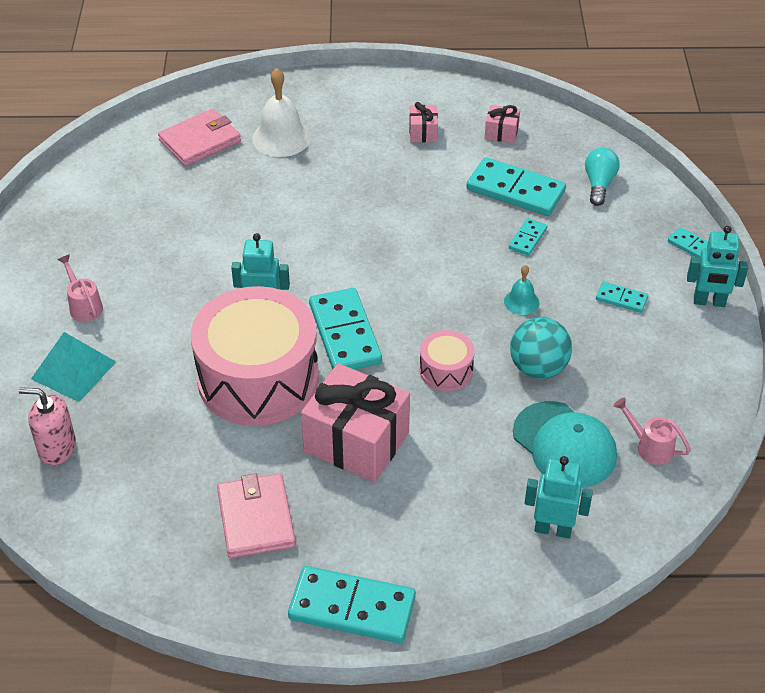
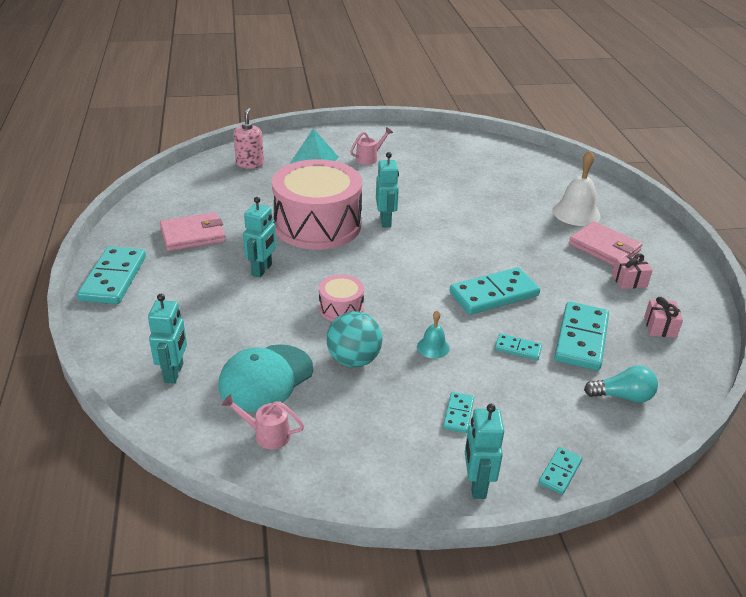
camera: 80 degrees right, 10 degrees down
(200, 141) = (550, 180): pink wallet -> pink wallet (604, 247)
(344, 334) = (370, 257): turquoise domino -> turquoise domino (494, 294)
(356, 442) = (262, 270): pink gift -> turquoise robot
(650, 447) = (267, 434): pink watering can -> pink watering can turned 105 degrees counterclockwise

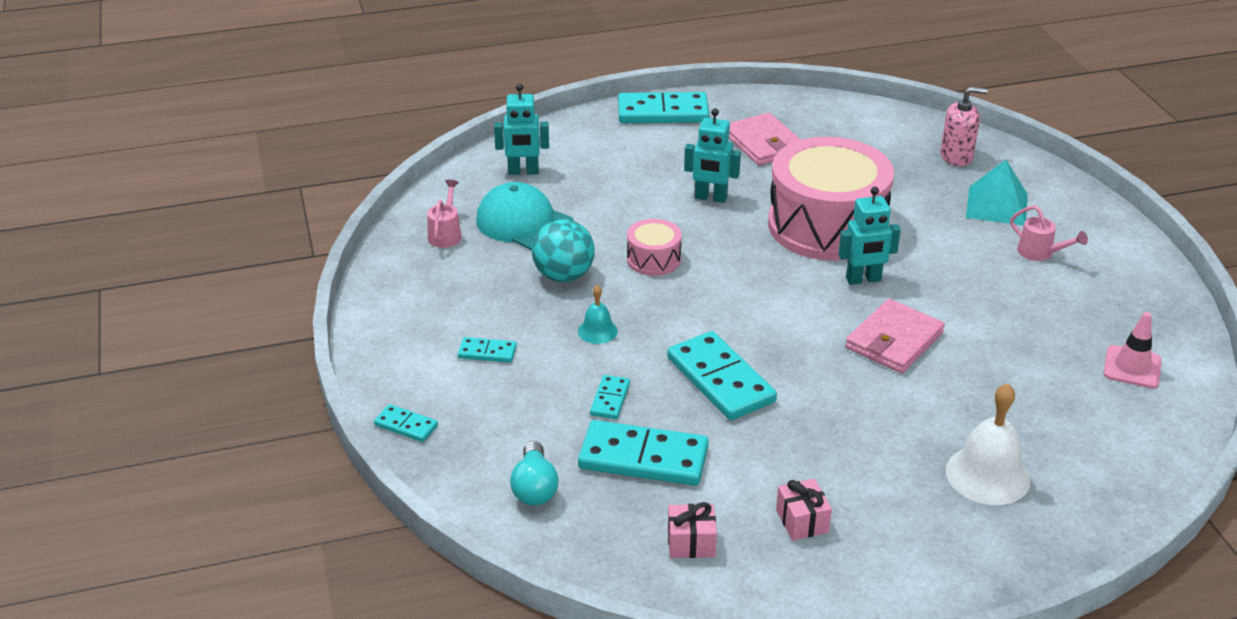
camera: 85 degrees right, 0 degrees up
(476, 485) = (387, 366): turquoise robot -> none
(480, 155) = (1132, 367): none -> pink traffic cone
(604, 247) = (889, 501): pink wallet -> pink wallet (894, 340)

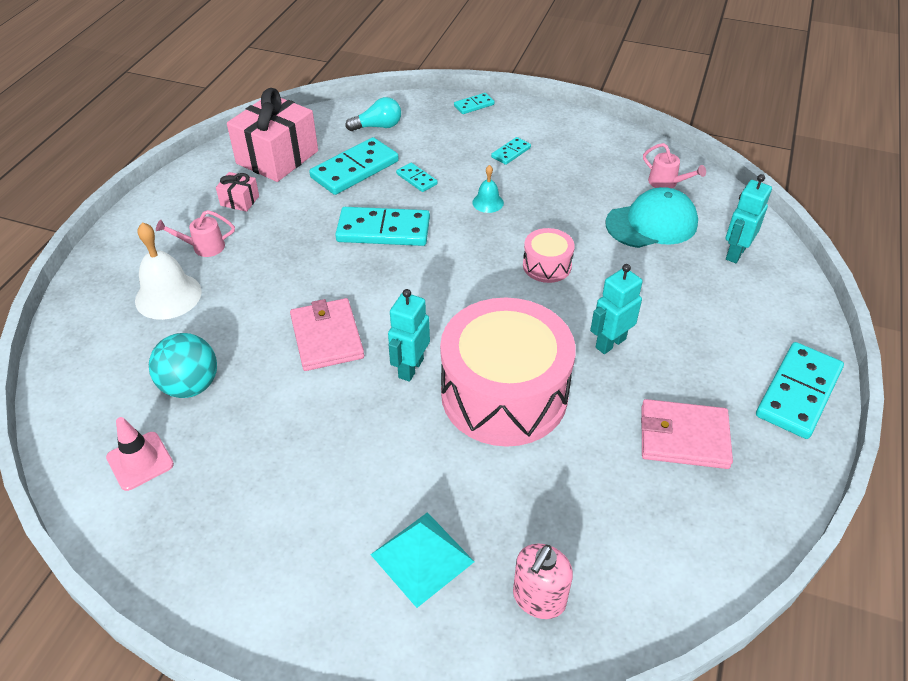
camera: 125 degrees right, 10 degrees up
(534, 487) = (378, 126): turquoise light bulb -> turquoise light bulb turned 135 degrees clockwise
(563, 276) = (565, 214): turquoise ball -> turquoise ball (190, 386)
(691, 543) = (277, 157): pink gift -> pink gift, size x2.20
(1040, 253) = (322, 527): pink watering can -> pink watering can (203, 247)

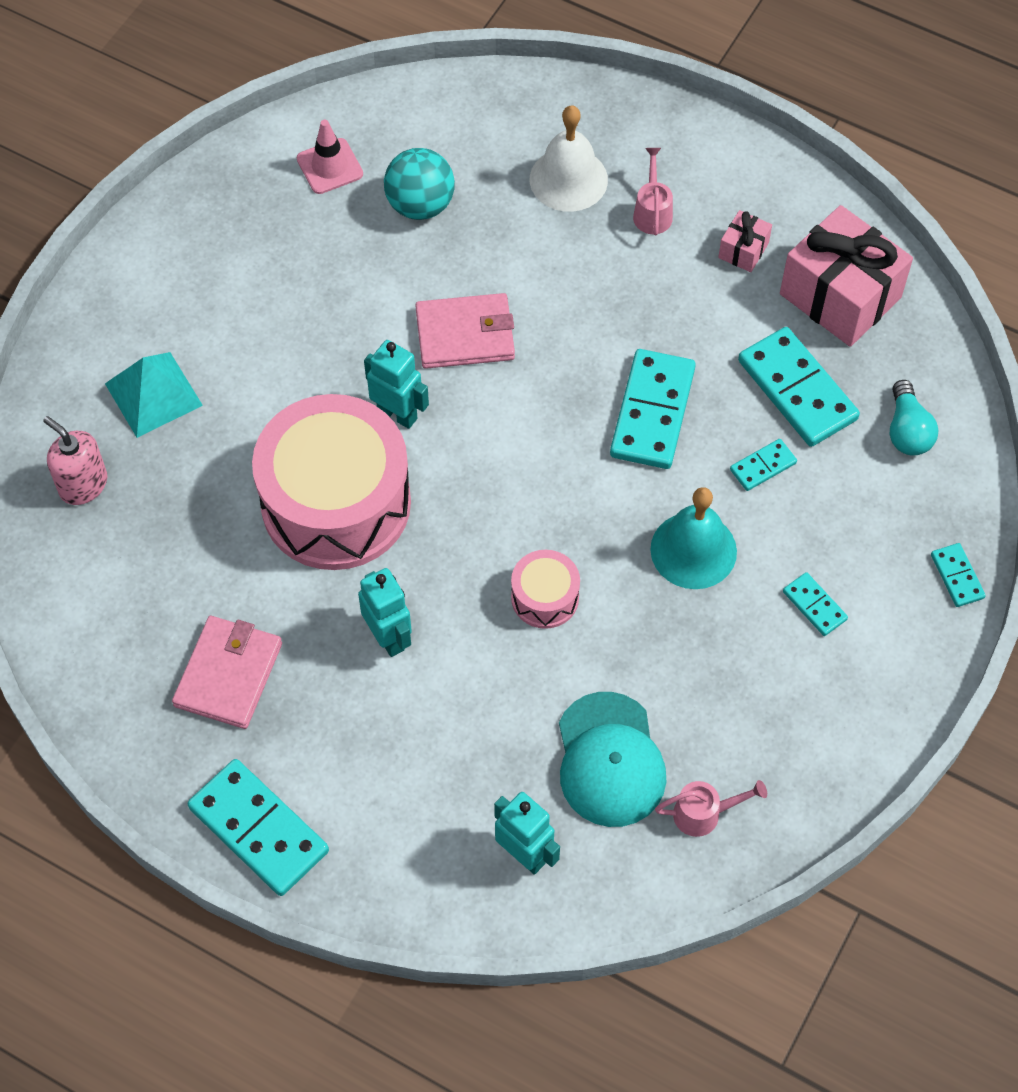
camera: 100 degrees right, 15 degrees up
(488, 202) = (693, 550): turquoise bell -> turquoise bell, size x1.85
(666, 183) = (704, 813): pink watering can -> pink watering can turned 150 degrees counterclockwise

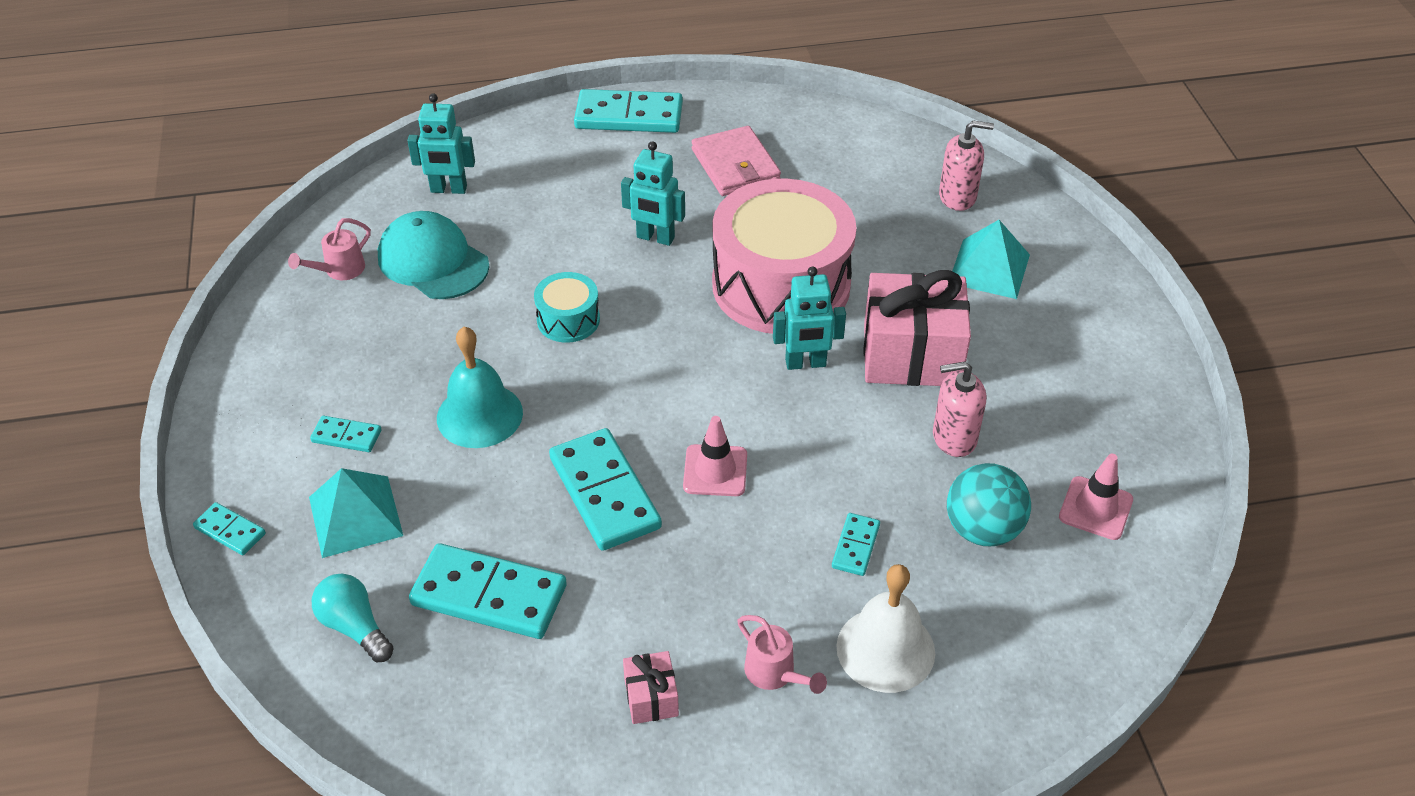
camera: 140 degrees right, 15 degrees down
(360, 278) = (954, 438): none -> pink soap dispenser
(465, 334) = (821, 451): pink wallet -> none
(545, 597) = (568, 320): pink drum -> turquoise drum
(556, 373) = (715, 471): none -> pink traffic cone
(763, 466) = (471, 511): turquoise domino -> turquoise domino (856, 546)
(840, 296) = (515, 718): pink gift -> pink gift (911, 355)
(853, 522) = (355, 516): none -> turquoise pyramid

